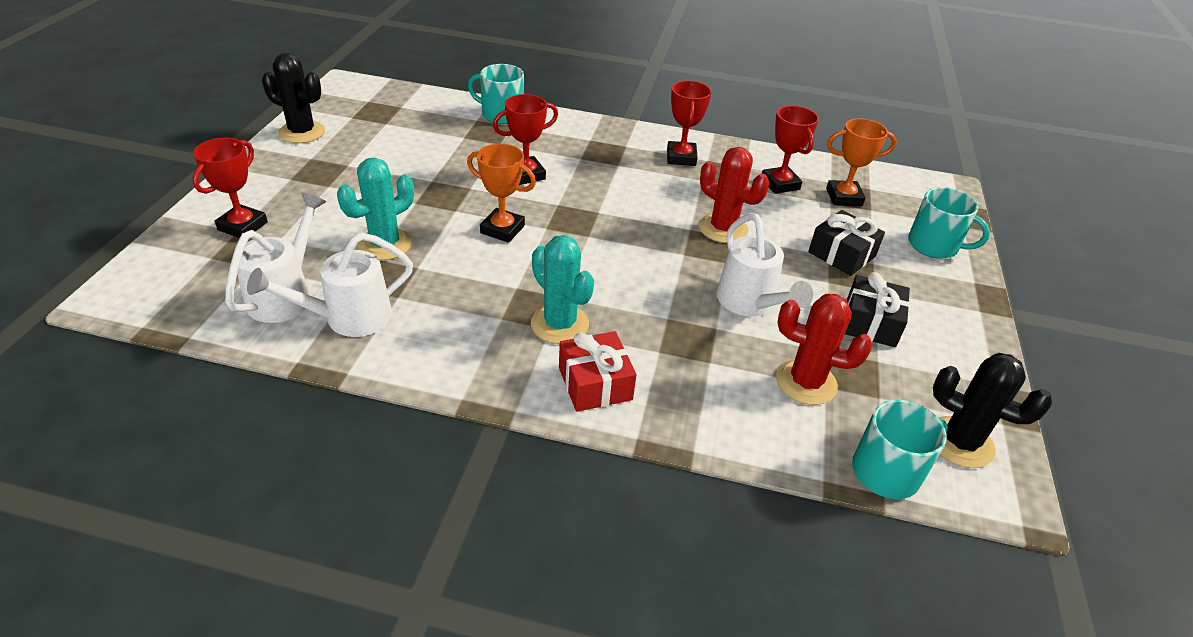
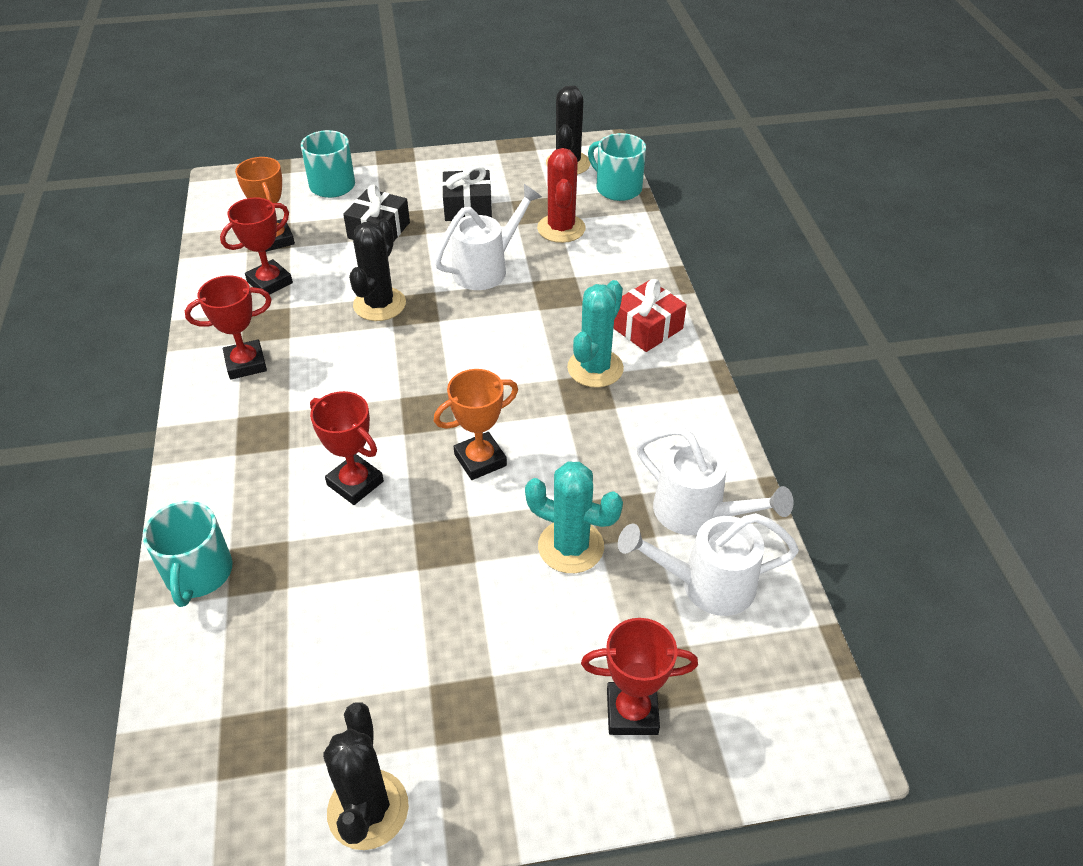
camera: 110 degrees left, 5 degrees up
(502, 229) = (480, 460): orange trophy -> orange trophy turned 60 degrees clockwise
(723, 228) = (379, 304): red cactus -> black cactus

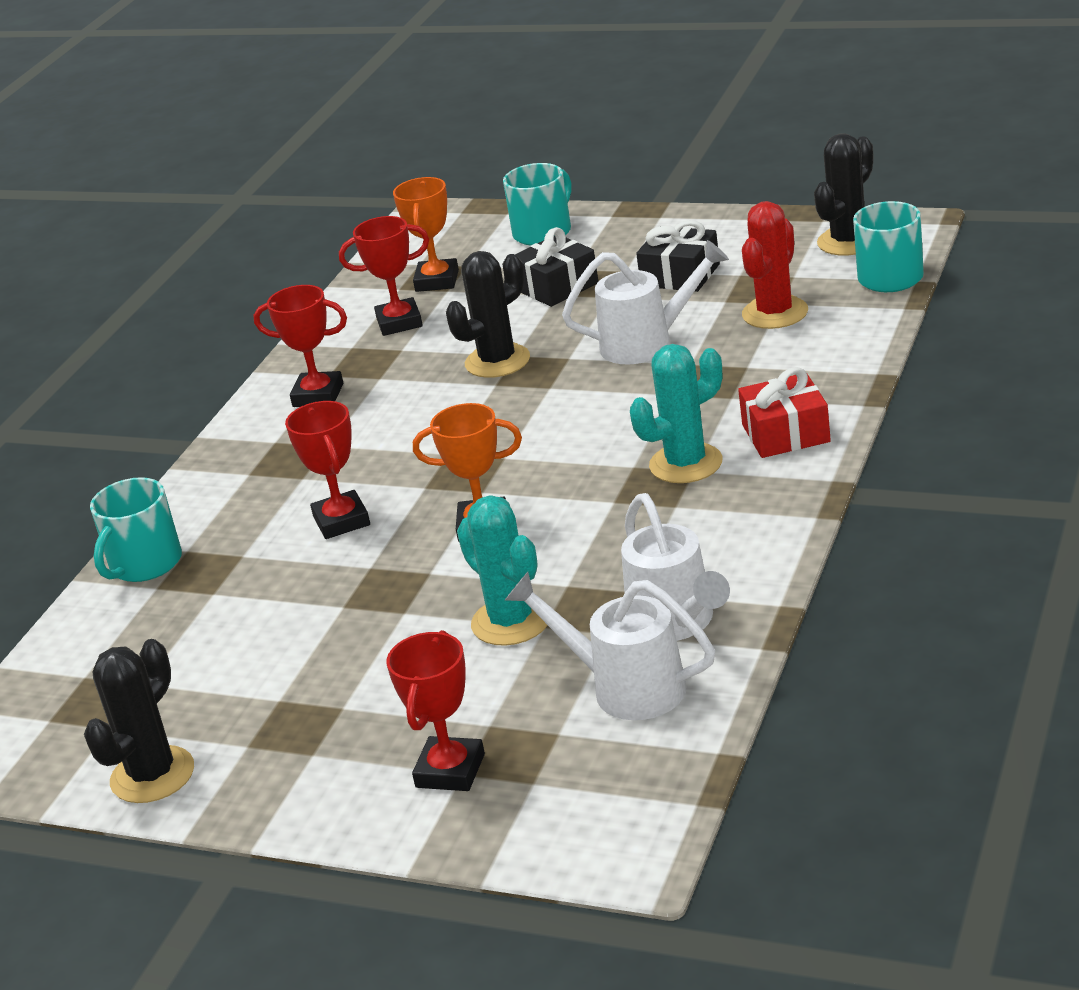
camera: 35 degrees right, 15 degrees down
(632, 712) = (450, 771): red trophy -> red trophy turned 75 degrees clockwise

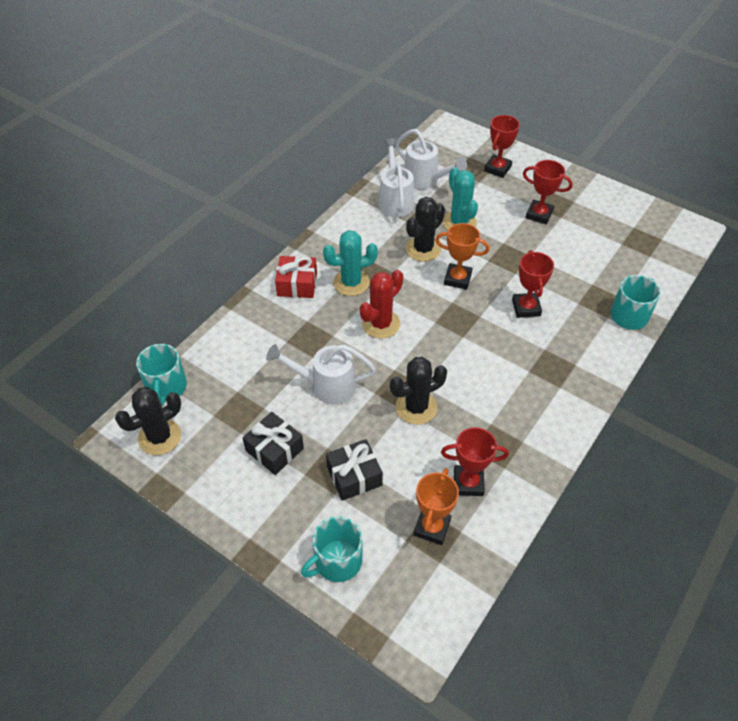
camera: 170 degrees left, 20 degrees up
(152, 775) = (612, 200): black cactus -> black cactus (423, 249)
(318, 395) = (531, 422): red trophy -> red trophy (539, 214)
(775, 313) = (245, 382): red cactus -> red cactus (381, 324)

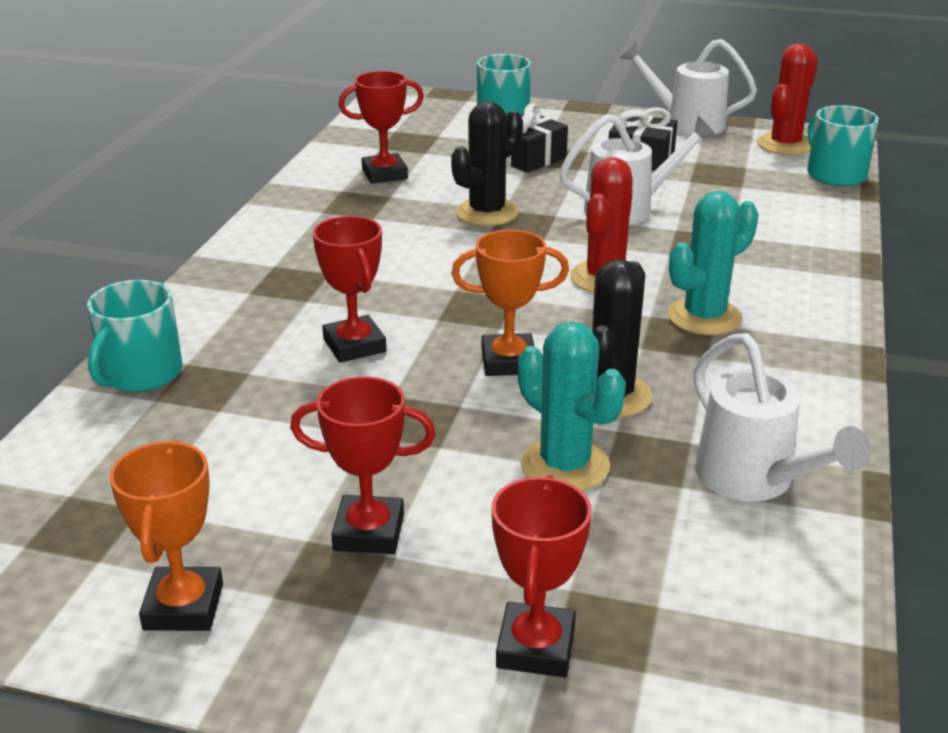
camera: 160 degrees right, 20 degrees down
(160, 437) = (785, 145): black cactus -> red cactus
(297, 284) = (795, 297): red gift -> none
(425, 180) = (722, 553): white watering can -> white watering can (686, 123)
(432, 527) = (414, 145): orange trophy -> orange trophy (183, 607)

